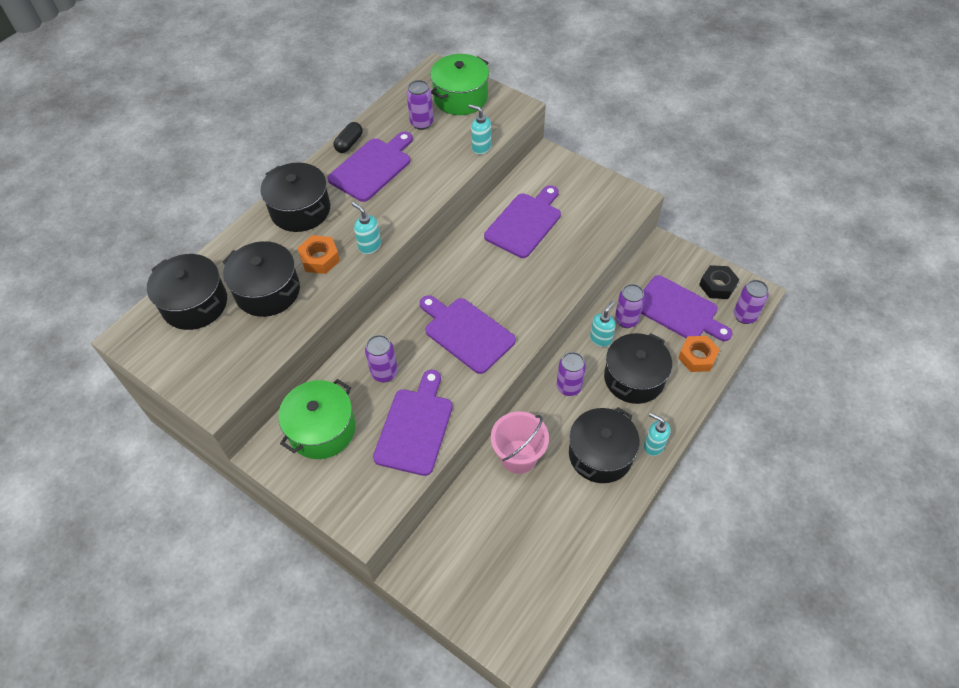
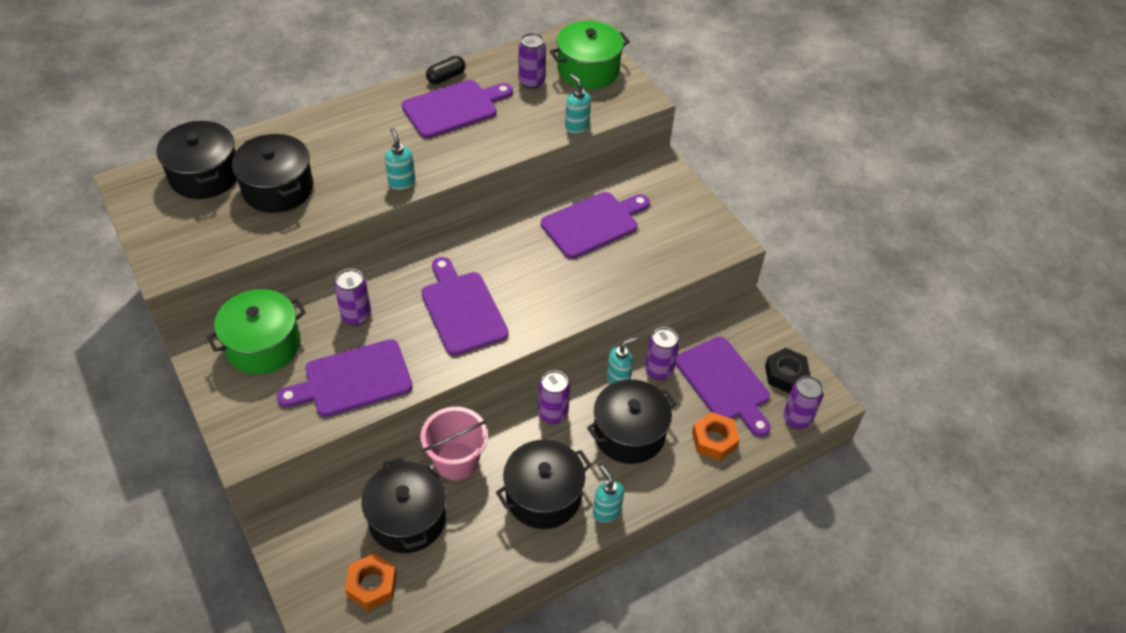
camera: 20 degrees right, 5 degrees down
(300, 210) = (357, 124): black pot -> black pot (407, 519)
(320, 259) = (346, 176): orange nut -> orange nut (372, 585)
(415, 427) = (353, 380): purple cutting board -> purple cutting board turned 150 degrees counterclockwise

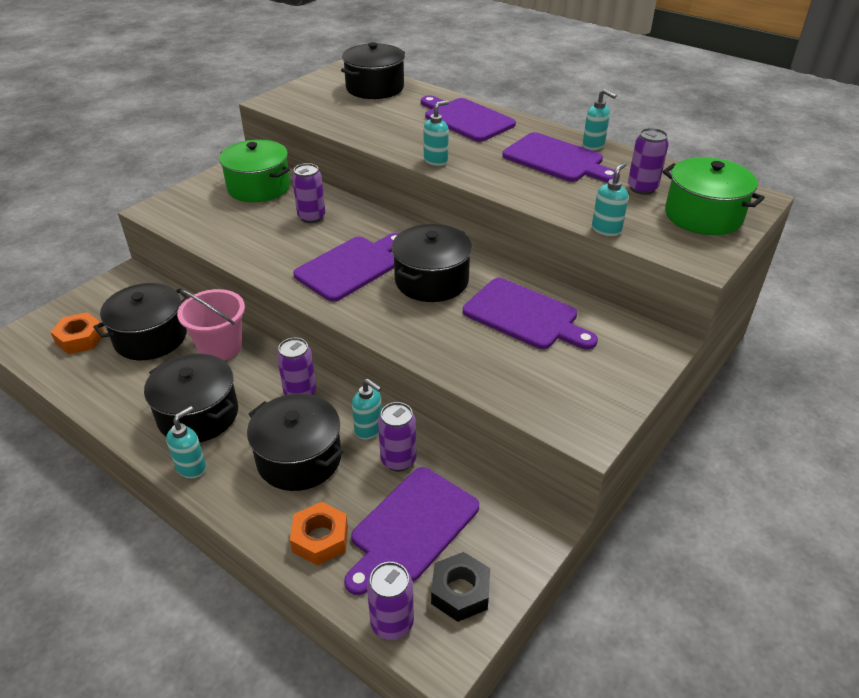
camera: 70 degrees right, 10 degrees down
(278, 188) = (383, 115): black pot -> black pot (431, 280)
(353, 380) = (242, 235): purple cutting board -> purple cutting board (466, 119)
(446, 77) = (593, 145): black capsule -> turquoise soap dispenser

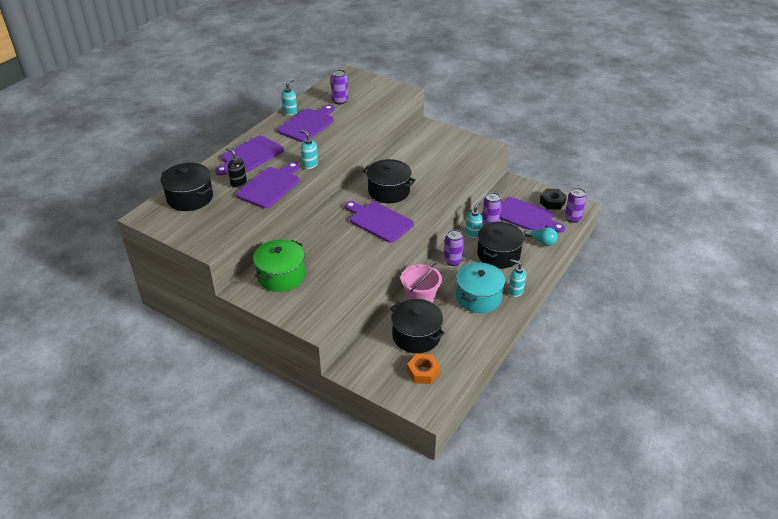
camera: 95 degrees left, 0 degrees up
(198, 415) = (478, 297): black pot -> turquoise pot
(311, 217) = (323, 244): purple can -> none
(320, 539) = (542, 242): orange nut -> turquoise light bulb
(398, 113) = (238, 183): none -> black soap dispenser
(525, 315) = (414, 161): purple cutting board -> purple cutting board (270, 186)
(606, 229) = (382, 112): turquoise soap dispenser -> none
(703, 215) = (365, 87): green pot -> none

